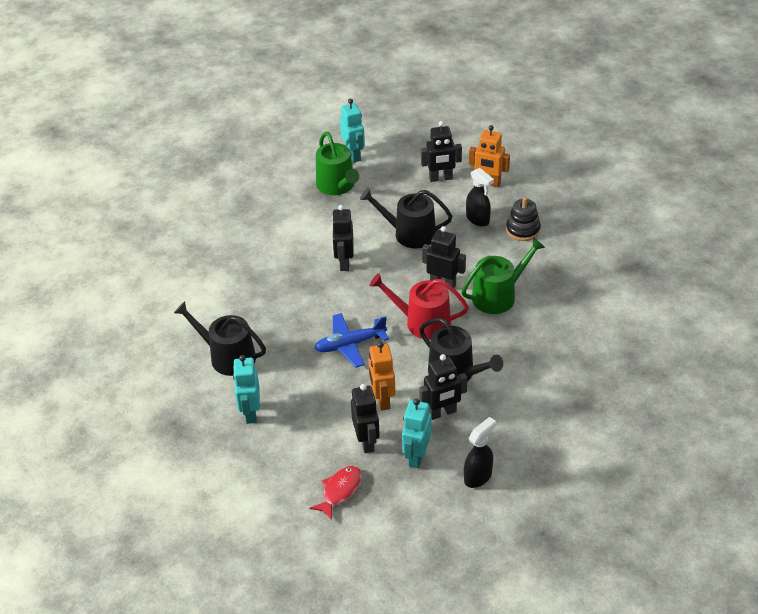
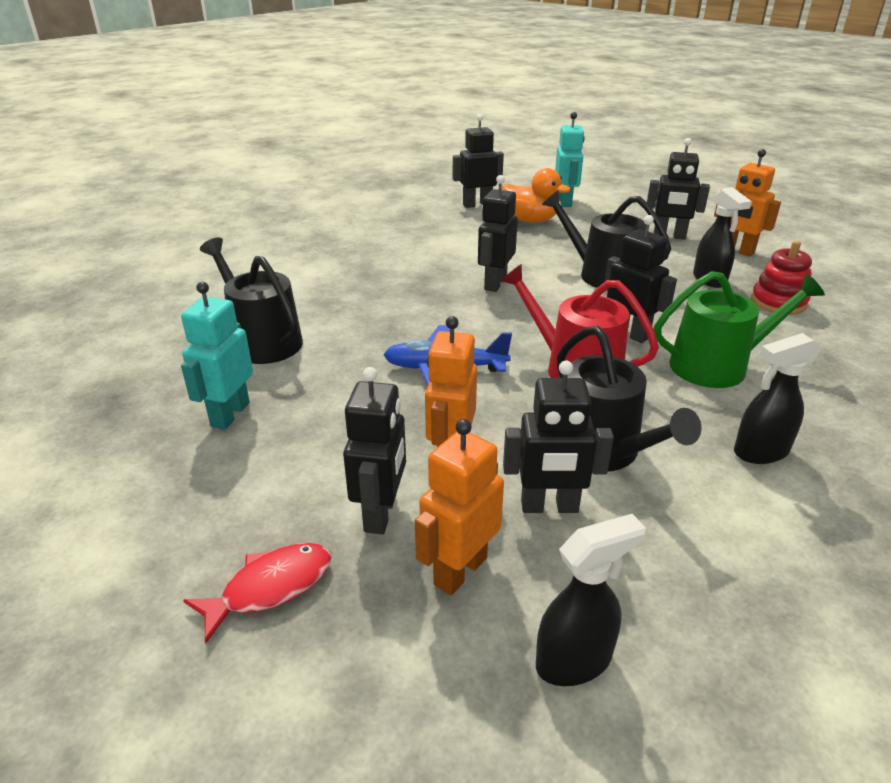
camera: 20 degrees right, 10 degrees down
(289, 176) = (477, 205): none -> black robot
(337, 186) = (530, 220): green watering can -> orange duck
(416, 456) = (460, 571): turquoise robot -> orange robot
(522, 230) = (778, 302): black stacking toy -> red stacking toy
(530, 349) = (760, 452): none -> black spray bottle

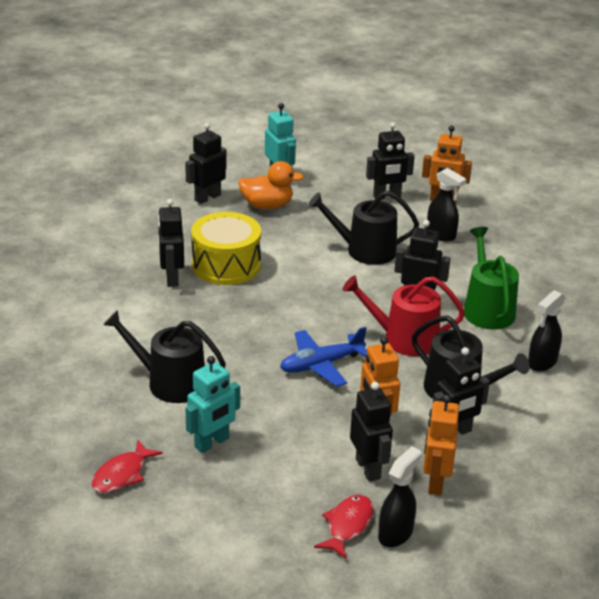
camera: 30 degrees left, 0 degrees up
(98, 416) = (122, 475): none -> red fish
(230, 414) = (212, 443): turquoise robot -> turquoise robot turned 120 degrees counterclockwise
(438, 256) = (226, 265): none -> yellow drum
(495, 283) = (293, 281): black robot -> black robot (171, 278)
(574, 661) = (518, 501): black spray bottle -> black spray bottle (395, 534)
(717, 366) = (487, 309): green watering can -> green watering can turned 60 degrees counterclockwise
(778, 302) = (496, 244): red stacking toy -> none

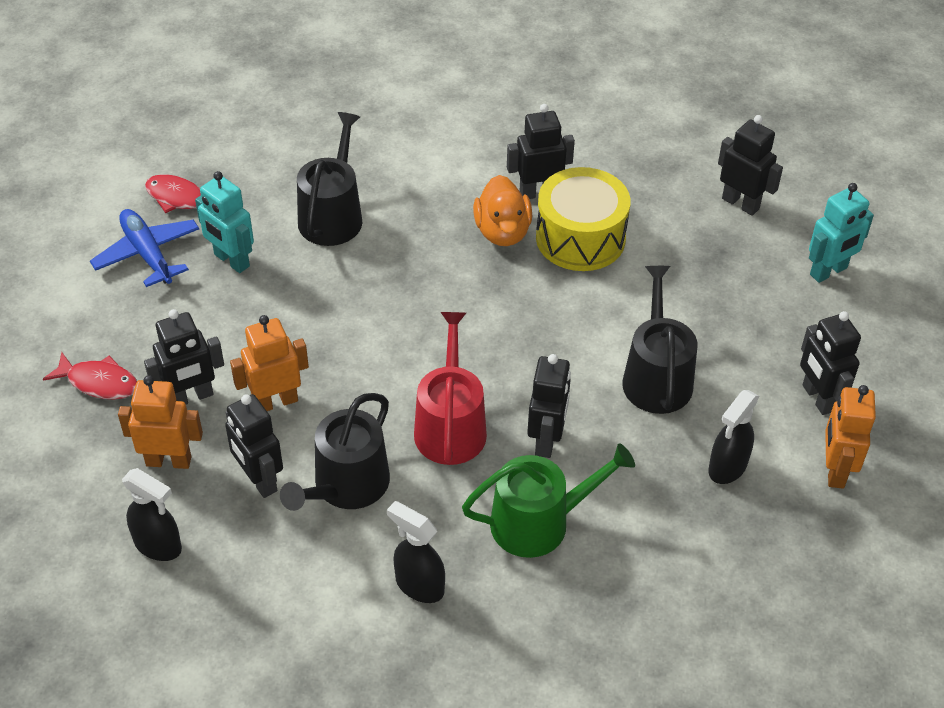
camera: 85 degrees right, 15 degrees up
(267, 205) = (741, 265): orange duck -> orange duck (502, 232)
(321, 365) = (382, 344): blue plane -> blue plane (147, 254)
(395, 534) = (84, 425): black spray bottle -> black spray bottle (158, 545)

